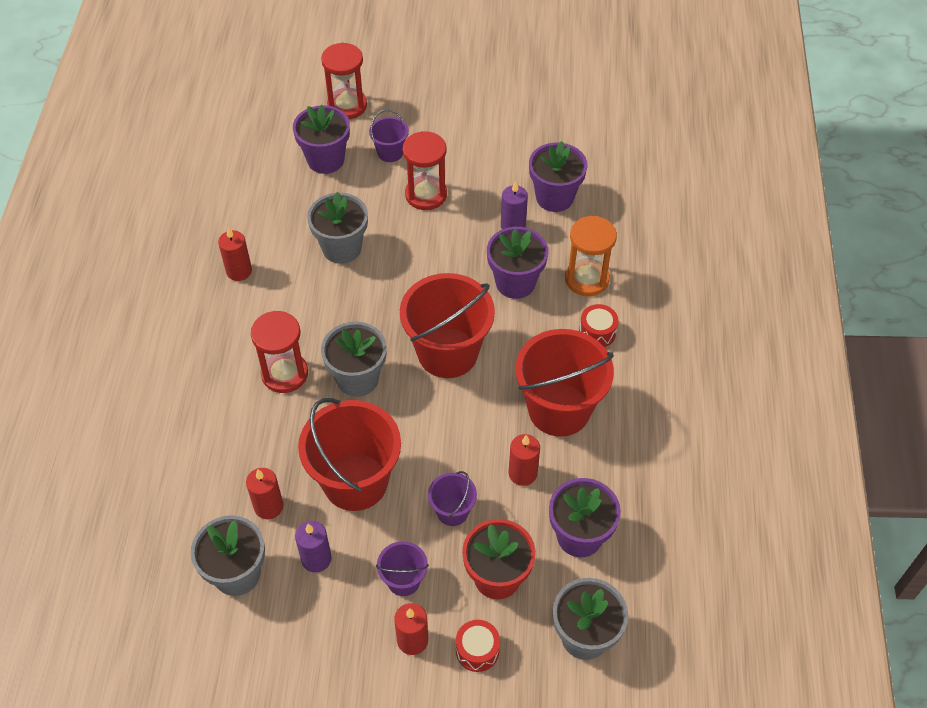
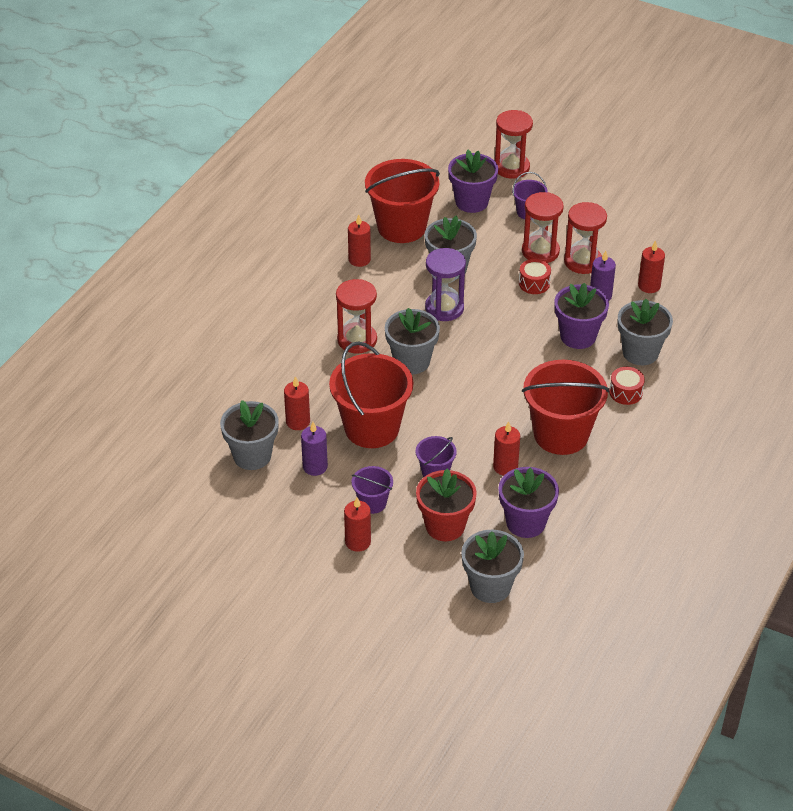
camera: 25 degrees right, 10 degrees down
(360, 299) = (444, 308): none -> purple hourglass
(447, 353) = (493, 367): red bucket -> red bucket (401, 227)
(474, 192) = (582, 261): none -> red hourglass
(477, 650) = (403, 565): red drum -> red drum (534, 283)
(554, 197) = (649, 286): purple flower pot -> red candle
(587, 279) = (640, 352): orange hourglass -> grey flower pot

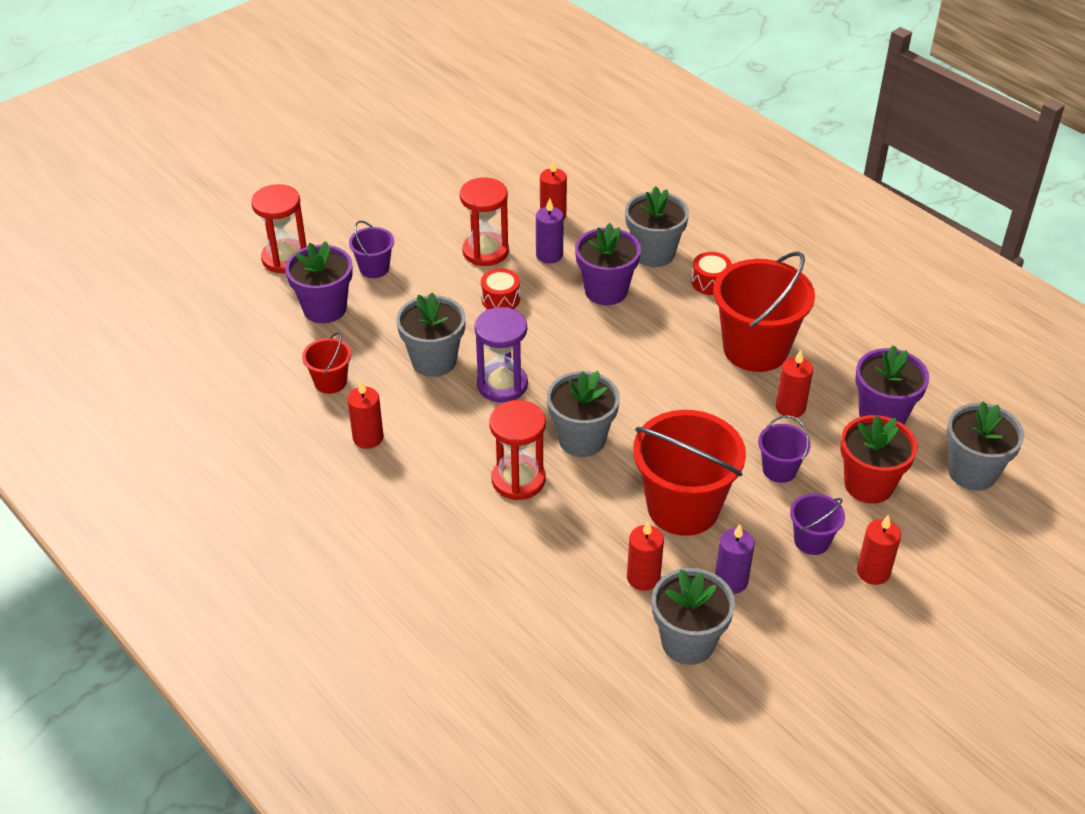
camera: 70 degrees left, 0 degrees up
(401, 227) = (330, 382): red bucket -> red bucket, size x0.48
(540, 251) = (448, 278): red hourglass -> none

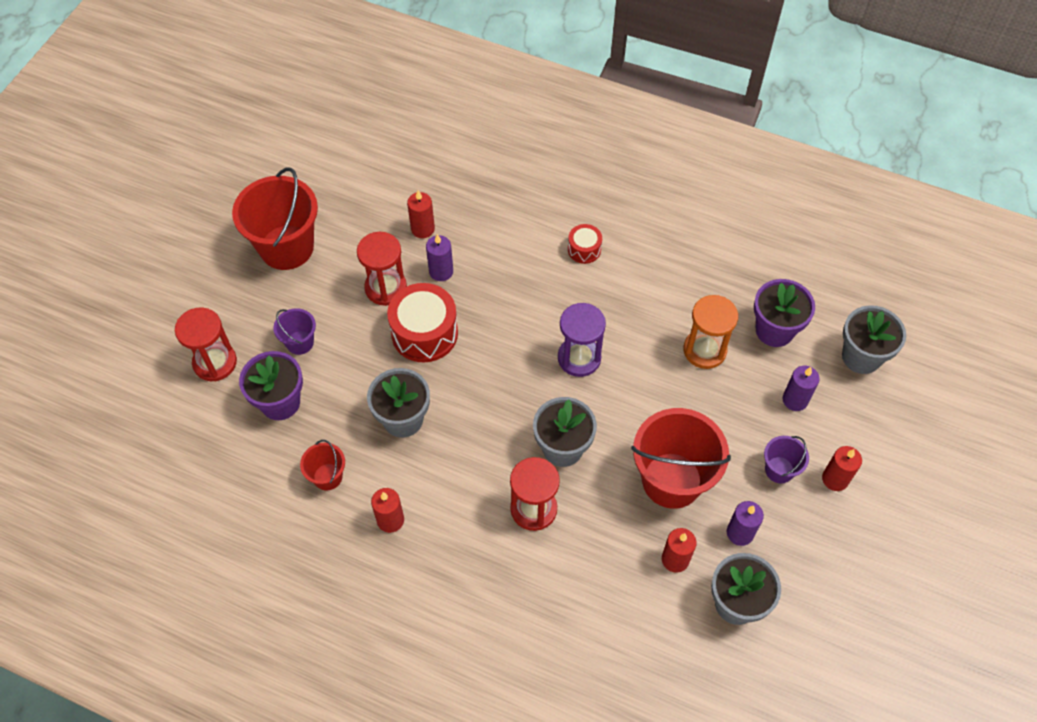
camera: 25 degrees left, 15 degrees up
(500, 299) = (424, 333): red drum -> red drum, size x1.91
(502, 385) = (472, 420): purple hourglass -> purple hourglass (579, 358)
(606, 291) = (506, 291): purple flower pot -> none
(654, 253) = (525, 237): grey flower pot -> none
(755, 349) = (651, 303): red bucket -> red bucket (286, 247)
(779, 469) = (725, 413): purple bucket -> none
(790, 407) = (704, 350): red candle -> orange hourglass
(868, 485) = (795, 400): red flower pot -> purple candle

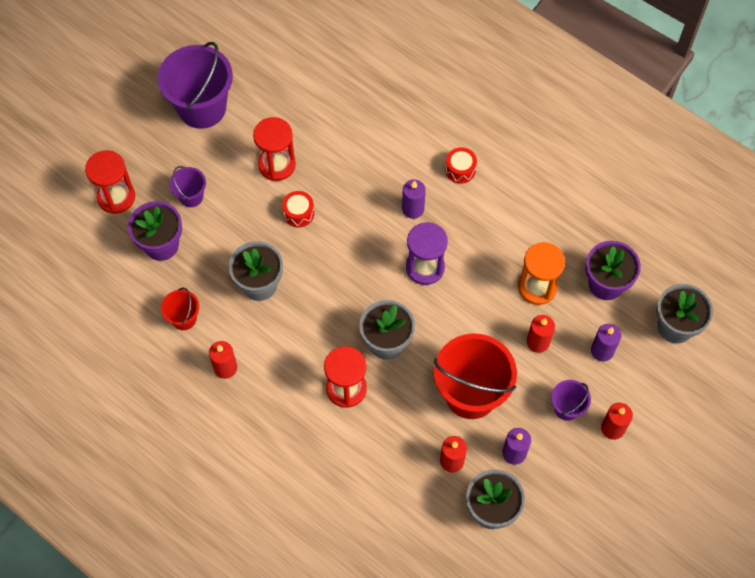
camera: 15 degrees right, 5 degrees up
(286, 247) = (202, 107): red bucket -> purple bucket
(423, 229) = (324, 118): red candle -> red candle (538, 342)
(424, 333) = (298, 213): red drum -> red drum, size x0.52
(441, 271) = (328, 161): purple candle -> purple candle (413, 209)

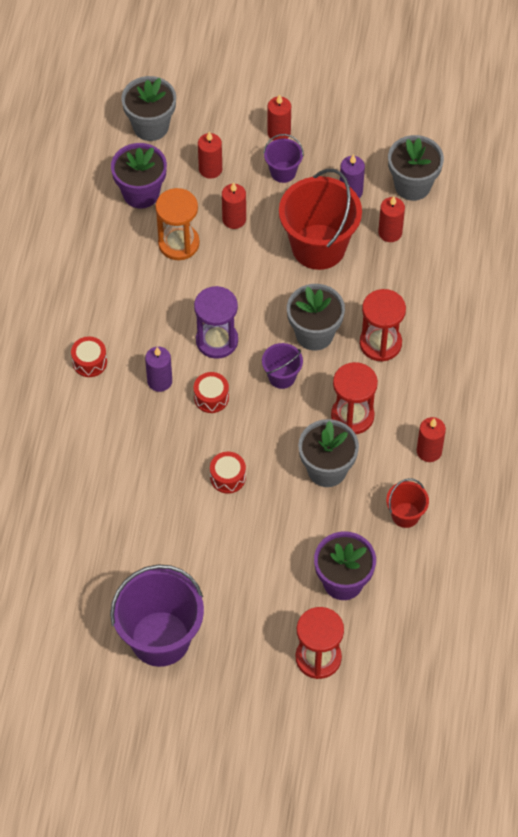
camera: 120 degrees left, 5 degrees down
(191, 196) = (272, 586): purple bucket -> purple bucket (282, 377)
(277, 165) = (185, 527): red hourglass -> red hourglass (352, 416)
(375, 237) = (211, 397): none -> red drum
(602, 351) = (210, 169): purple candle -> red candle

